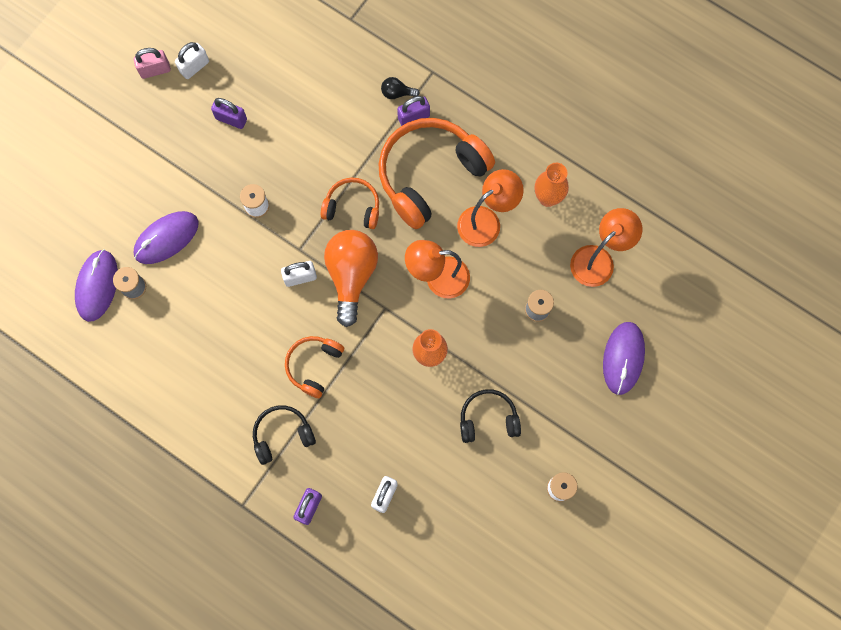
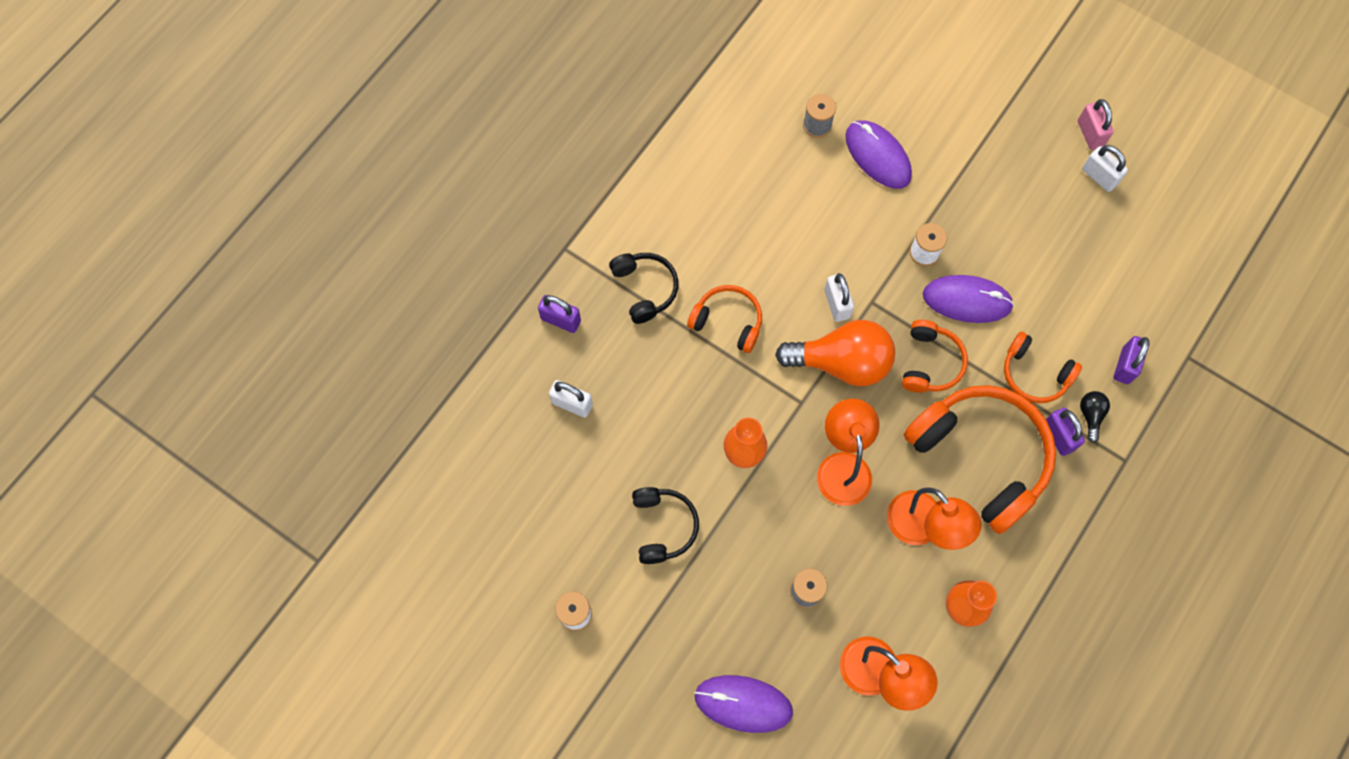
camera: 90 degrees right, 5 degrees down
(97, 286) = (817, 88): purple mouse -> purple mouse (967, 300)
(231, 119) = (1035, 220): purple padlock -> purple padlock (1125, 365)
(363, 130) = (1034, 374): none -> orange headphones

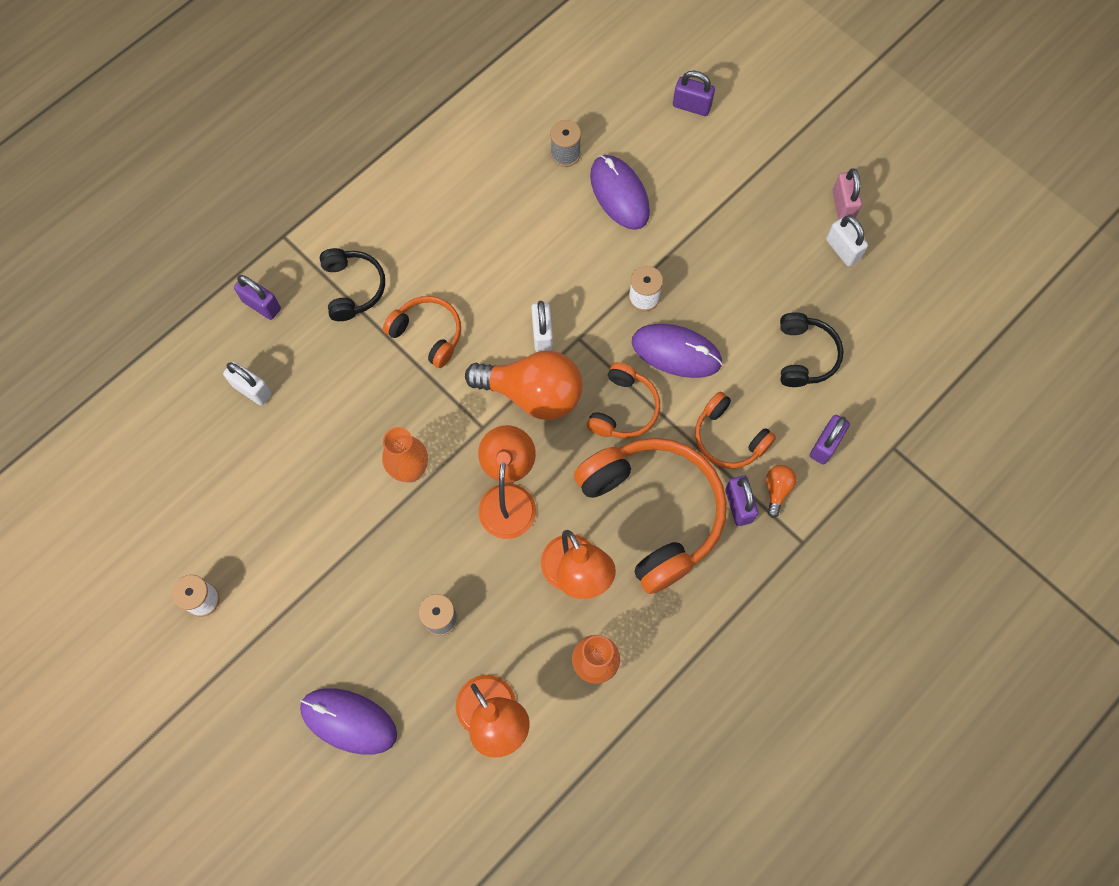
camera: 10 degrees right, 0 degrees up
(663, 526) = (312, 527): black headphones -> black headphones (804, 355)
(926, 59) = (691, 106): none -> purple padlock
(1090, 415) = (777, 490): black light bulb -> orange light bulb

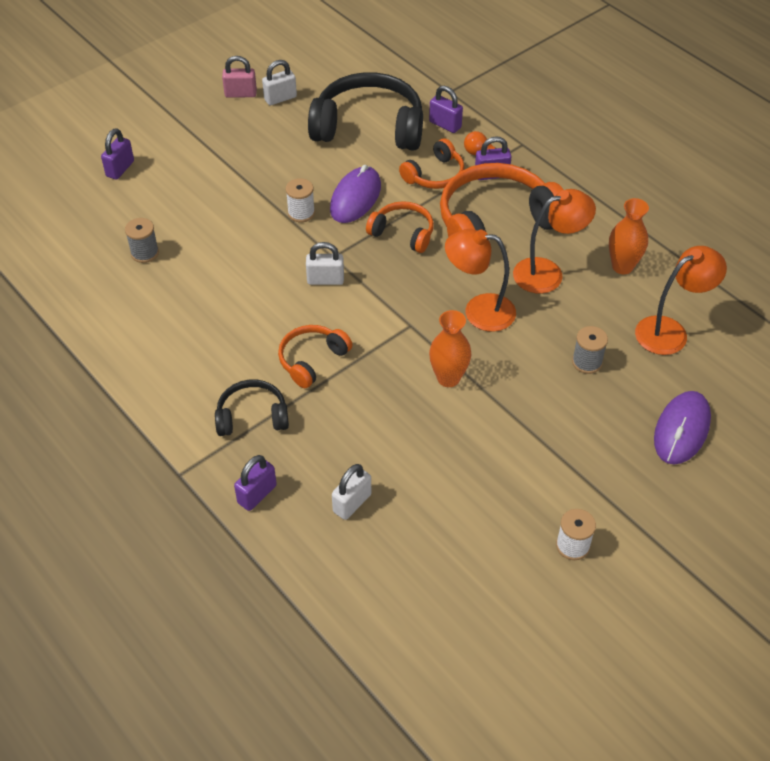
camera: 85 degrees left, 20 degrees down
(533, 394) = (382, 289): orange light bulb -> none
(619, 194) = (196, 220): purple mouse -> none
(804, 355) = (369, 127): black headphones -> black headphones, size x1.90

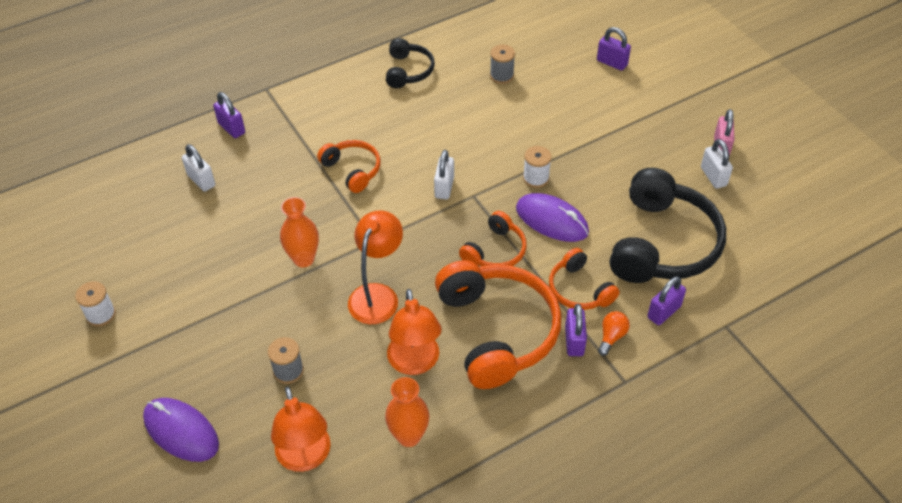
camera: 100 degrees right, 0 degrees up
(252, 417) = (305, 130): black headphones -> black headphones (408, 71)

